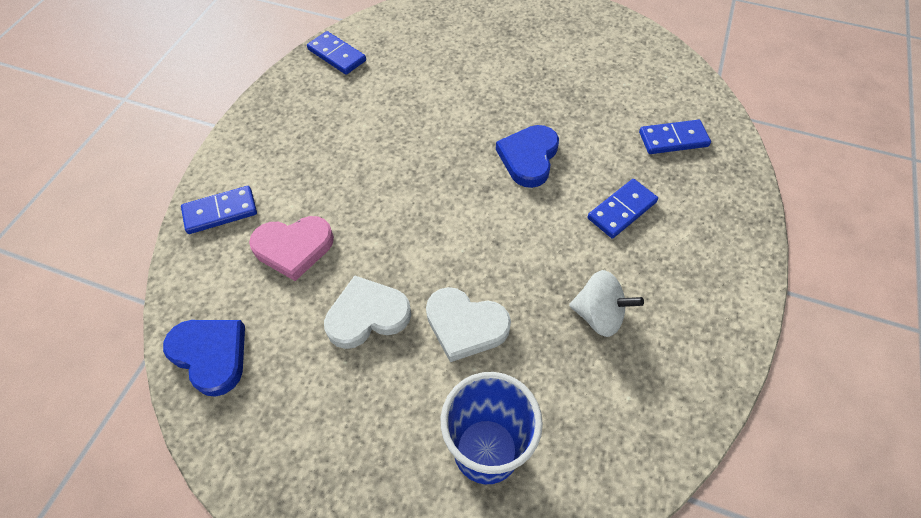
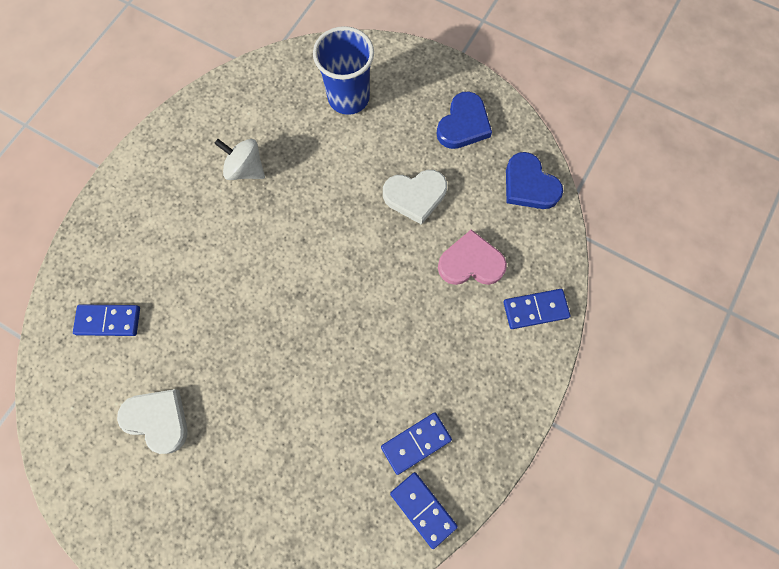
camera: 170 degrees left, 15 degrees up
(465, 325) = (344, 177): white heart -> white heart (158, 420)
(528, 158) = (251, 322): blue heart -> blue heart (463, 124)
(621, 210) = (190, 253): blue domino -> blue domino (416, 443)

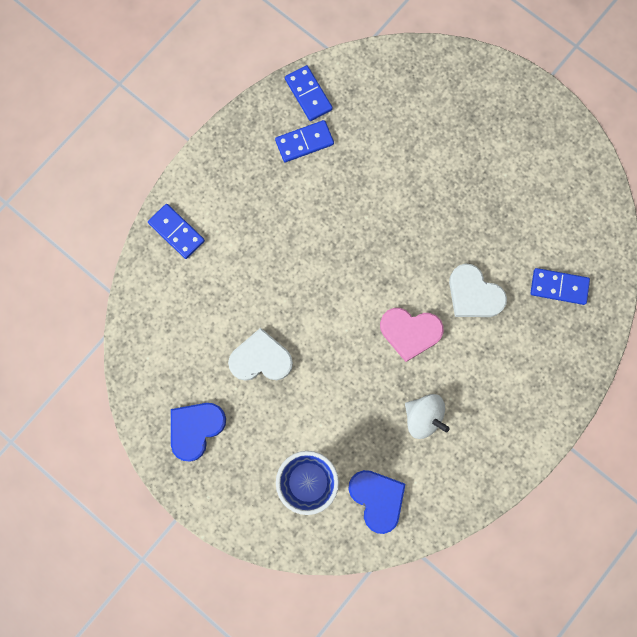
camera: 170 degrees left, 5 degrees up
(158, 420) = (516, 196): white heart -> white heart (473, 294)
(471, 263) = (223, 284): pink heart -> pink heart (410, 332)
(529, 185) = (148, 351): blue heart -> blue heart (377, 499)
(535, 309) = (176, 232): blue domino -> blue domino turned 45 degrees clockwise

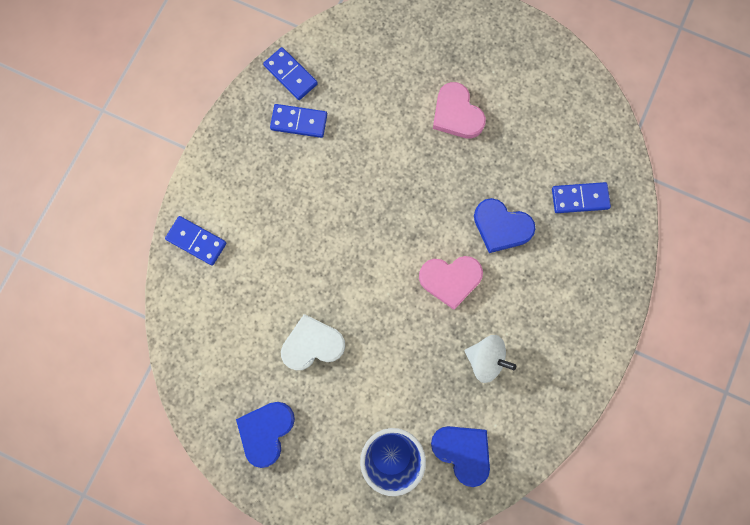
camera: 15 degrees left, 0 degrees up
(304, 142) = (299, 122): blue domino -> blue domino turned 45 degrees clockwise
(460, 173) = (456, 114): none -> pink heart
(473, 294) = (501, 227): white heart -> blue heart

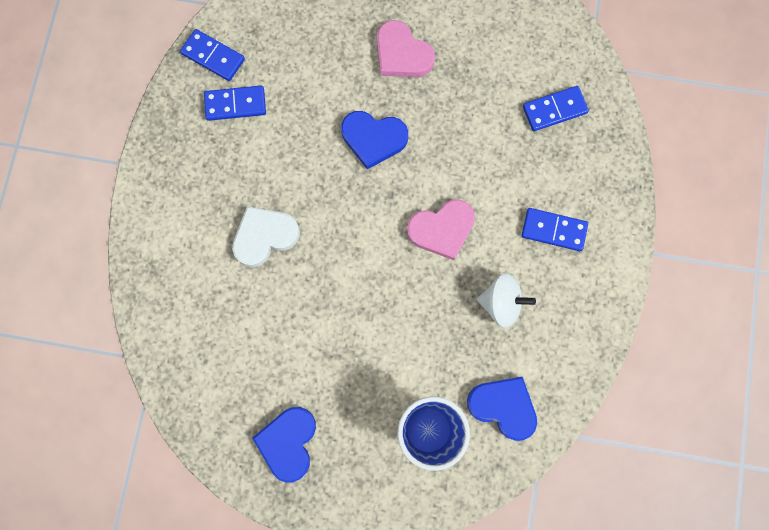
camera: 15 degrees left, 0 degrees up
(196, 241) = (158, 260): blue domino -> blue domino (553, 230)
(312, 344) = (313, 336): white heart -> white heart (264, 236)
(501, 227) = (480, 160): blue heart -> blue heart (373, 139)

